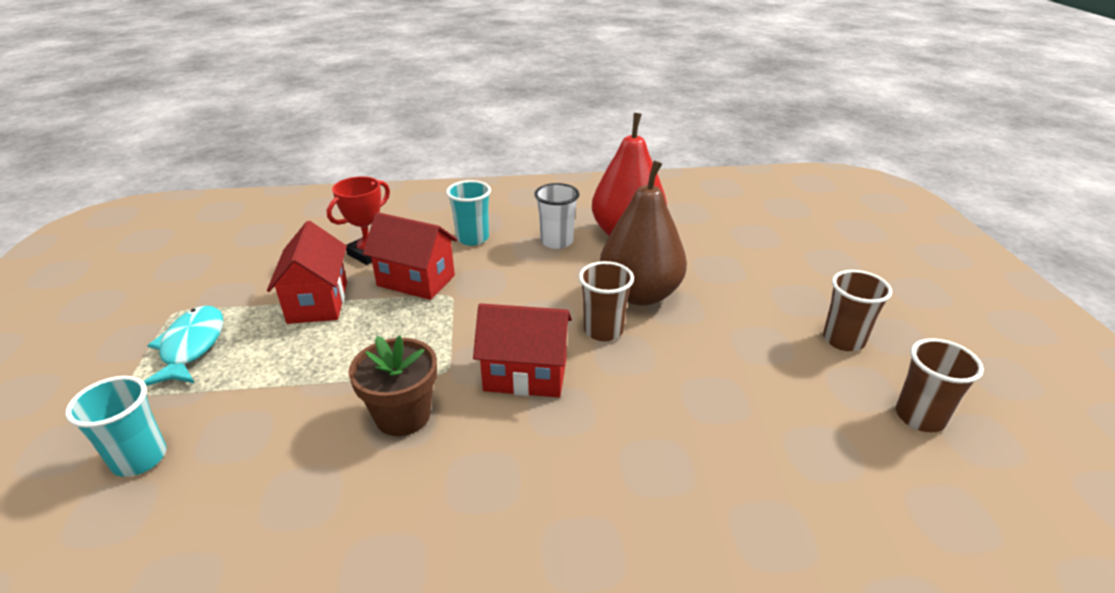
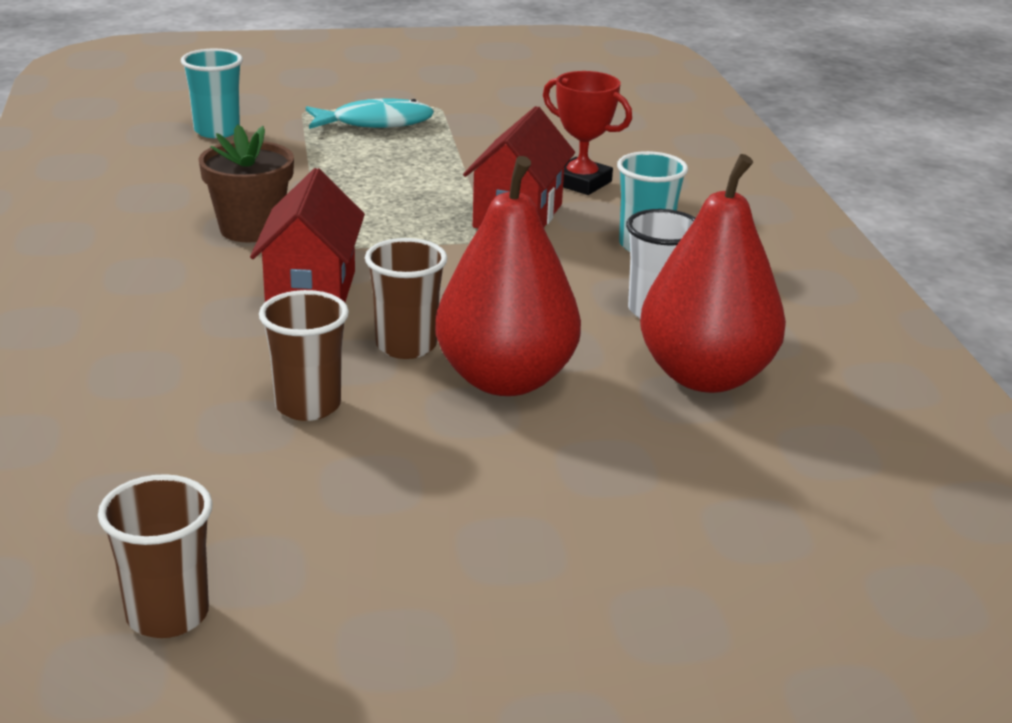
camera: 85 degrees right, 5 degrees down
(318, 302) = (461, 167): red house -> none
(640, 294) = (505, 379): brown pear -> red pear
(843, 340) = (379, 575): brown cup -> brown cup (308, 405)

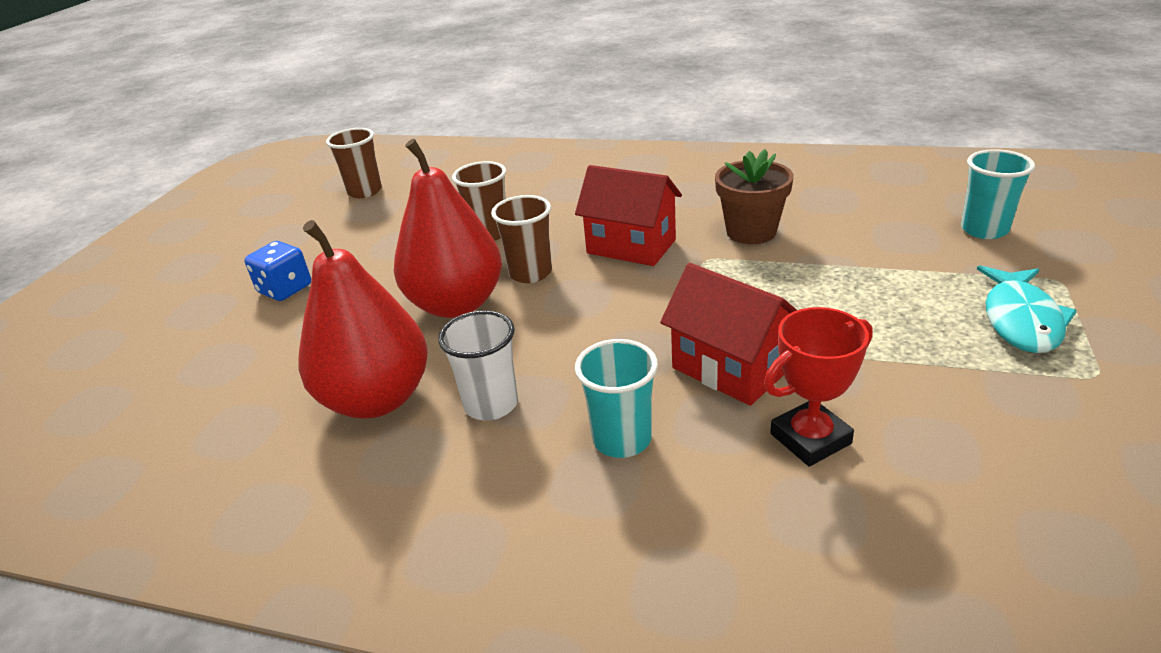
camera: 120 degrees right, 5 degrees up
(560, 551) = (285, 289): none -> blue dice

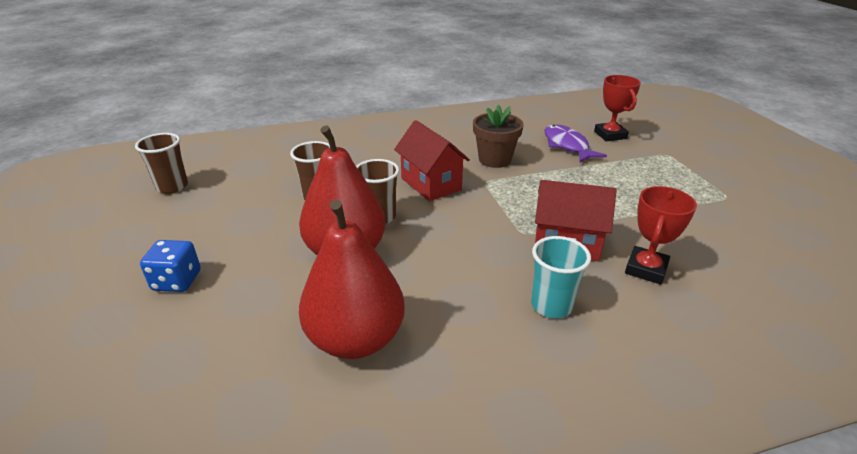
camera: 35 degrees left, 0 degrees up
(491, 404) = (446, 313): white cup -> none
(631, 246) = (431, 184): red house -> red house turned 60 degrees clockwise
(887, 232) = (567, 145): none -> purple fish
(984, 230) = (610, 135): turquoise cup -> red trophy
(1021, 320) = (671, 178): turquoise fish -> none

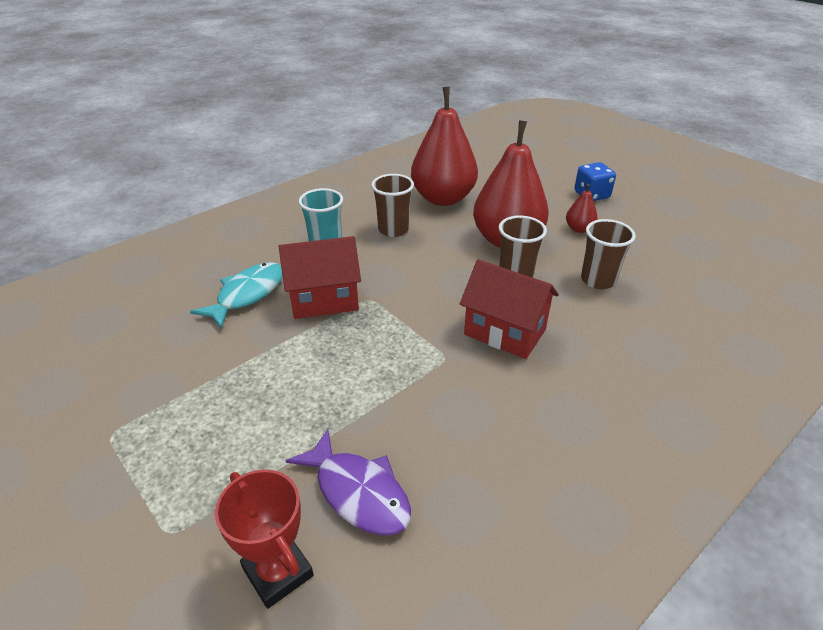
camera: 155 degrees right, 5 degrees up
(172, 187) = (740, 250): brown cup -> brown cup (393, 229)
(261, 243) = (579, 229): none -> red pear
(495, 160) = (457, 407): brown flower pot -> none
(646, 269) = (247, 294): red trophy -> turquoise fish

